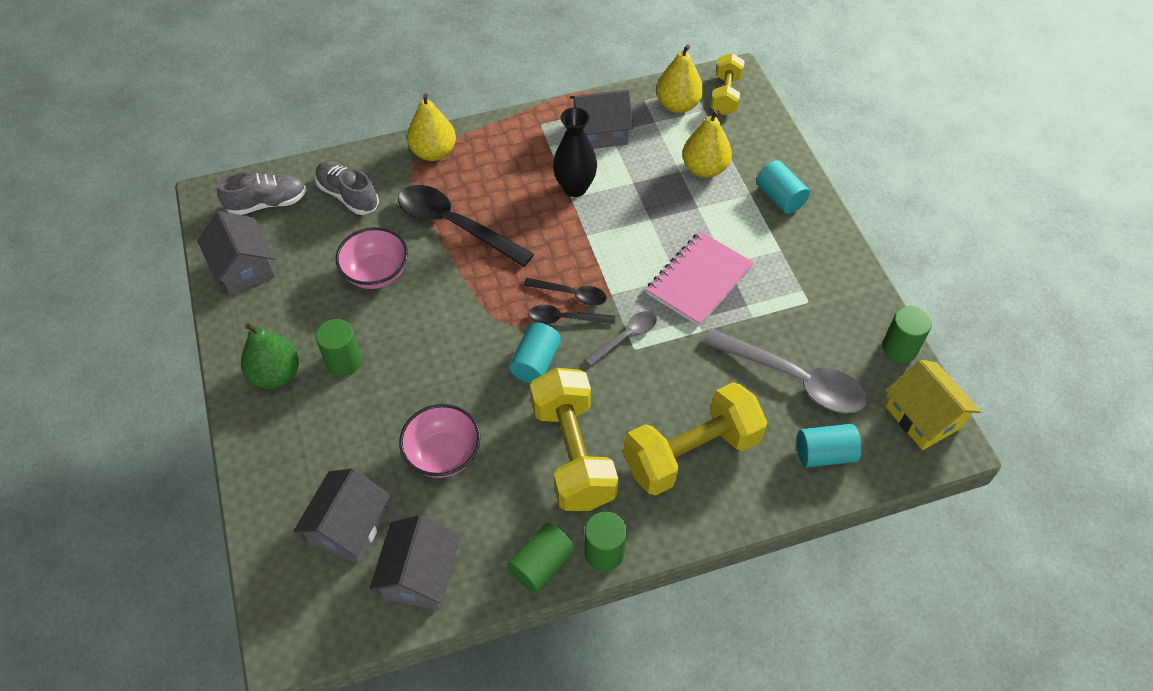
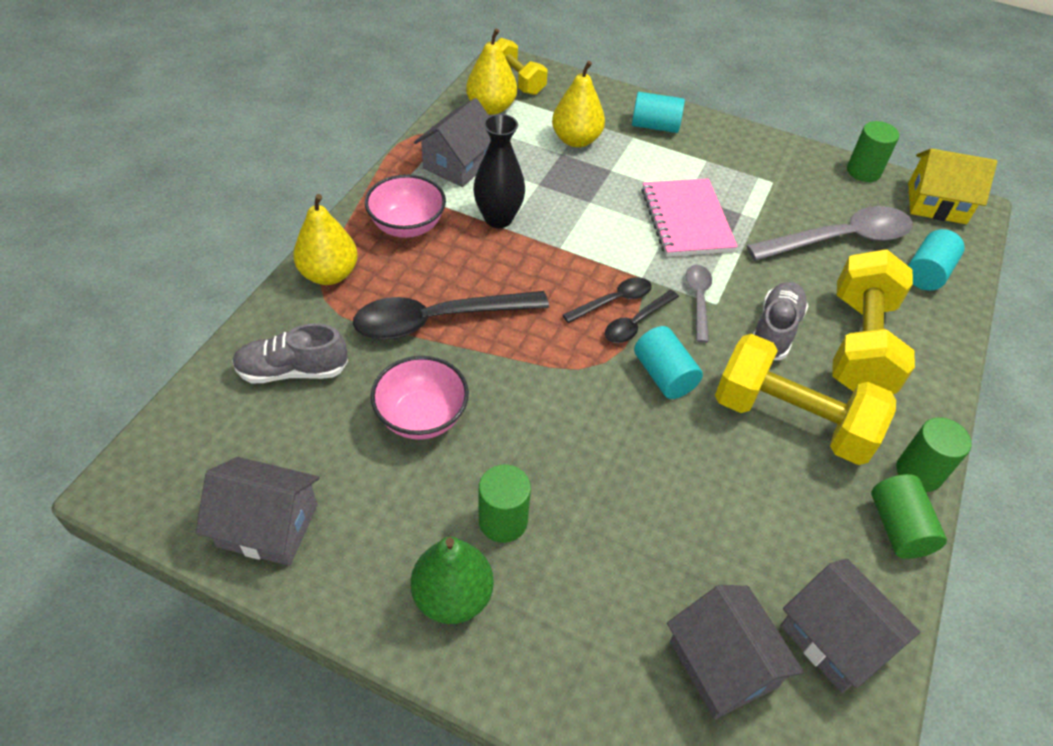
camera: 50 degrees left, 5 degrees down
(267, 203) = (207, 443): grey shoe -> grey shoe (775, 330)
(443, 454) = (704, 517): pink bowl -> pink bowl (407, 226)

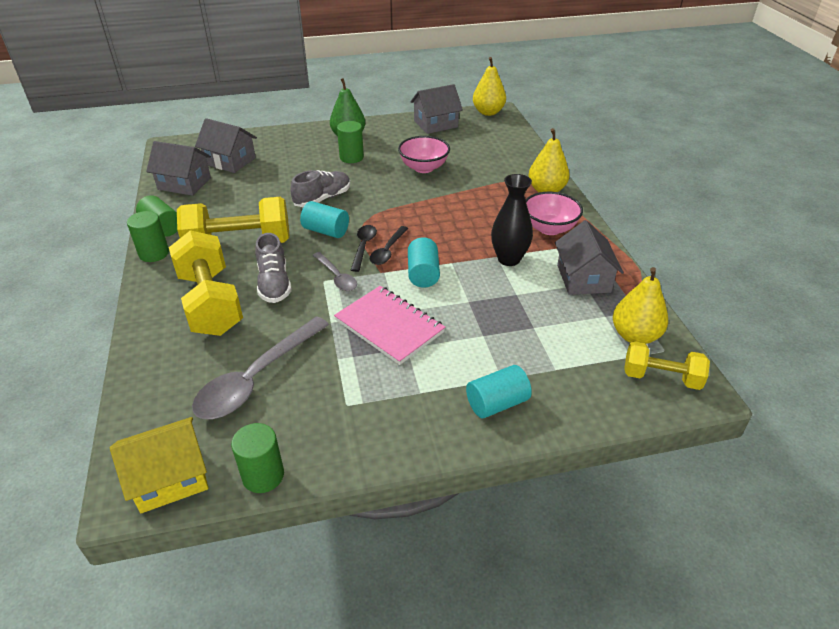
camera: 145 degrees right, 10 degrees down
(293, 371) = (498, 156): grey shoe -> grey shoe (322, 199)
(437, 320) = (467, 199): black spoon -> none
(576, 140) = (538, 346): yellow pear -> yellow pear (488, 112)
(927, 273) = (168, 387): turquoise cylinder -> turquoise cylinder (423, 274)

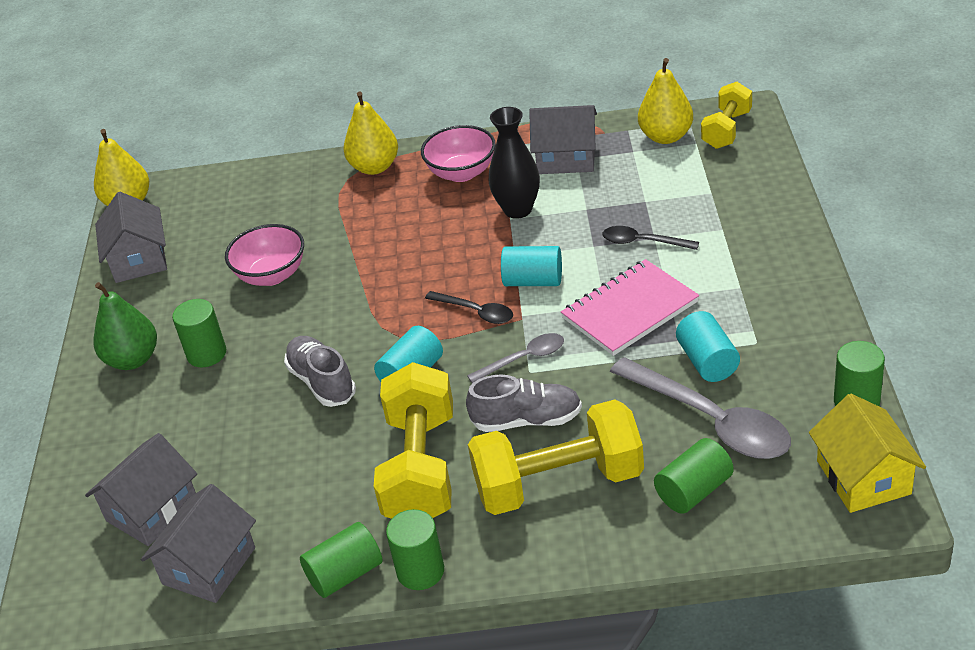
camera: 75 degrees left, 0 degrees up
(184, 371) = (694, 491): none -> green cylinder
(363, 246) = (460, 335): black spoon -> black spoon (642, 242)
(497, 403) = (757, 234): turquoise cylinder -> turquoise cylinder (707, 361)

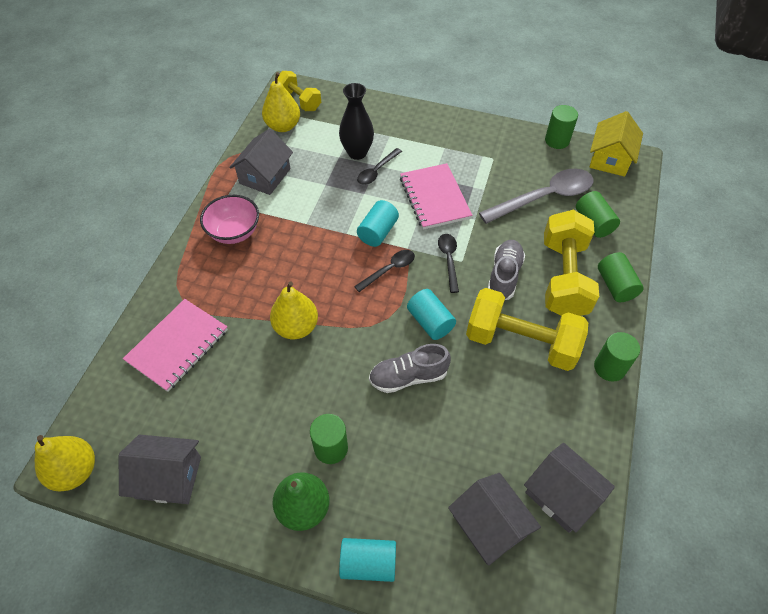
camera: 75 degrees left, 15 degrees up
(271, 275) = (265, 379): pink bowl -> none
(288, 201) = (177, 346): none -> pink notebook
(345, 574) = (598, 410): green cylinder -> green cylinder (615, 285)
(374, 167) = (183, 279): yellow pear -> yellow pear (296, 327)
(518, 209) = (299, 216): black vase -> black vase (357, 153)
(524, 359) = (449, 260): grey spoon -> black spoon
(707, 361) = (497, 182): turquoise cylinder -> turquoise cylinder (368, 563)
(863, 477) = (610, 159): yellow house -> yellow house turned 75 degrees counterclockwise

